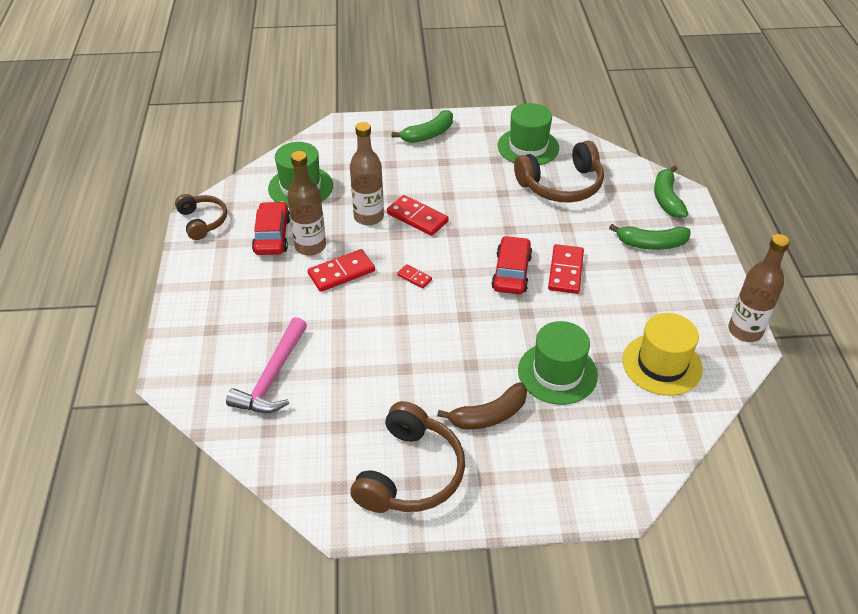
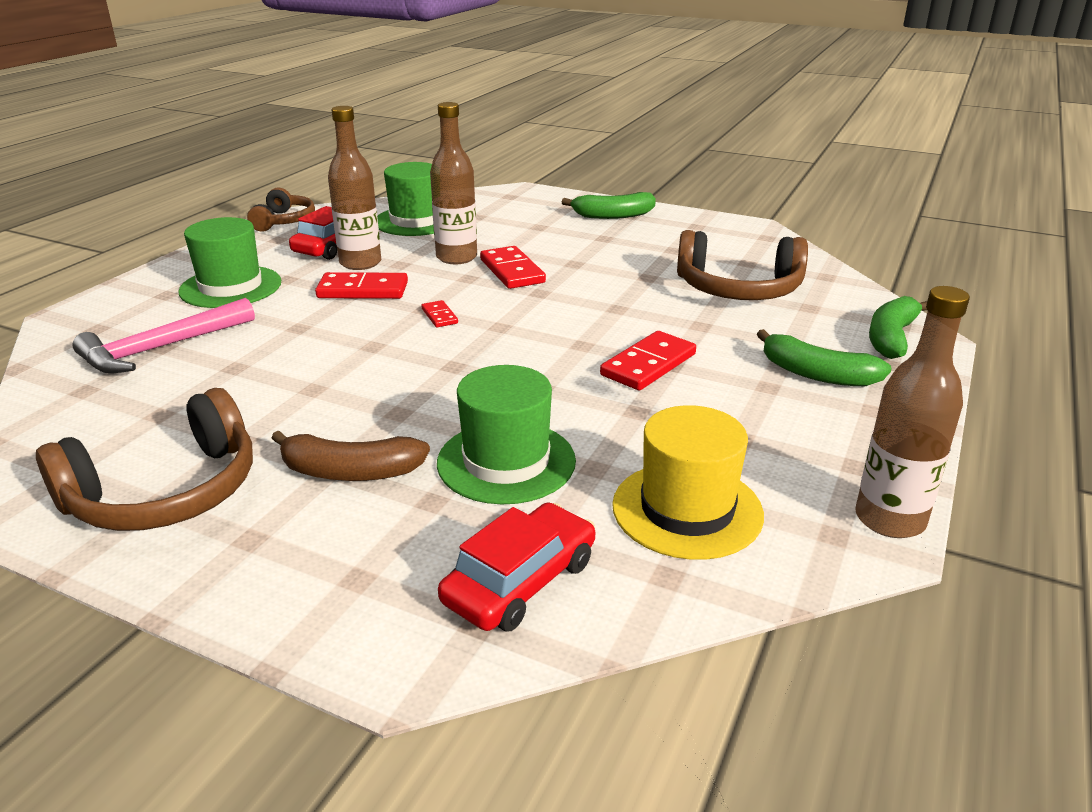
camera: 30 degrees right, 15 degrees down
(511, 272) = (570, 345): red car -> red car (520, 582)
(528, 147) = (730, 249): green hat -> green hat (230, 287)

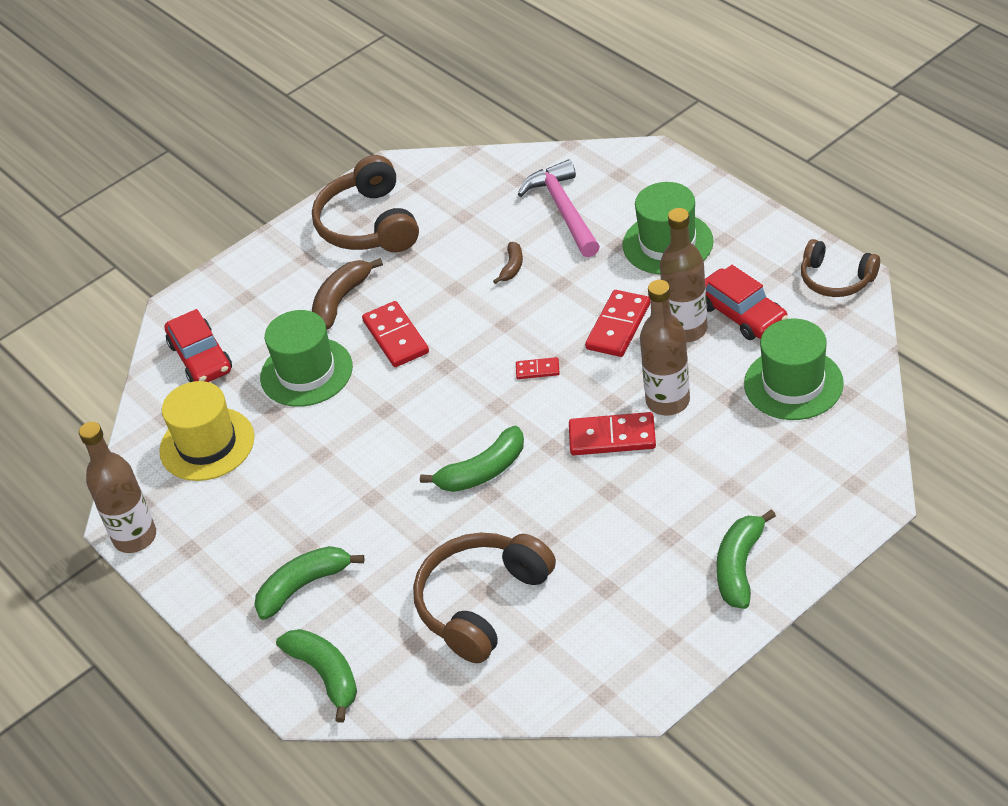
camera: 120 degrees right, 15 degrees up
(270, 360) = (512, 267): none -> brown banana
(592, 316) = (483, 471): none -> green banana
(648, 365) = (380, 482): red domino -> red domino (396, 337)

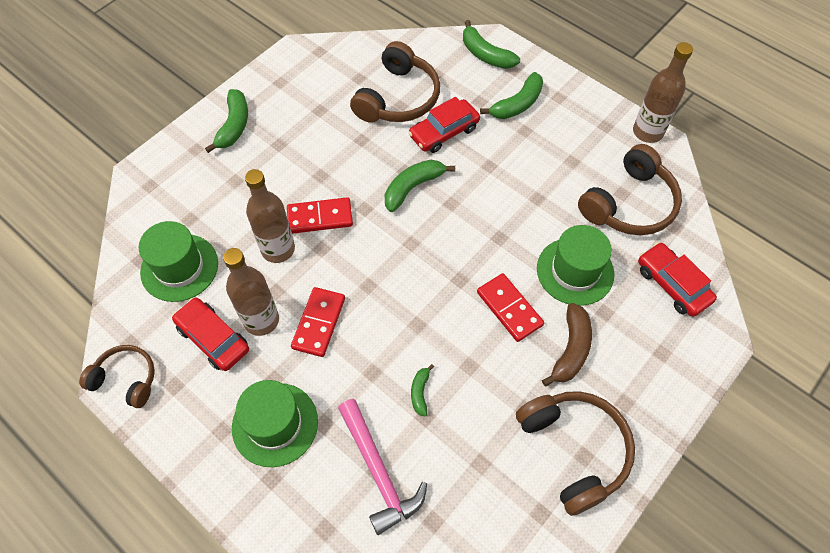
camera: 165 degrees right, 15 degrees up
(207, 444) = (629, 204): yellow hat -> brown headphones
(423, 547) = (444, 132): none -> red car
(512, 267) = (420, 392): brown banana -> green banana
(537, 370) = (383, 277): red domino -> none

